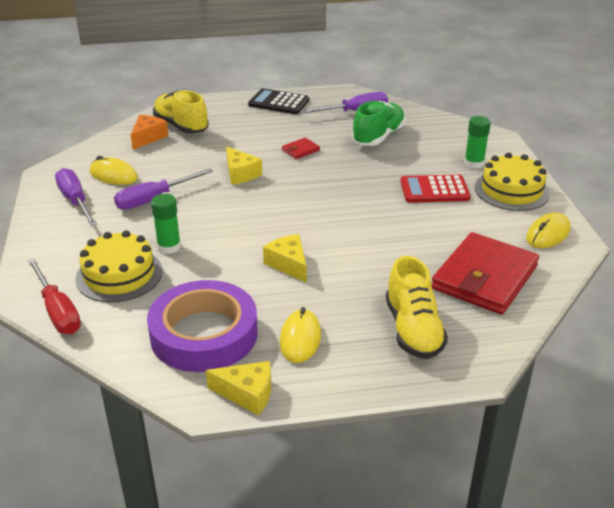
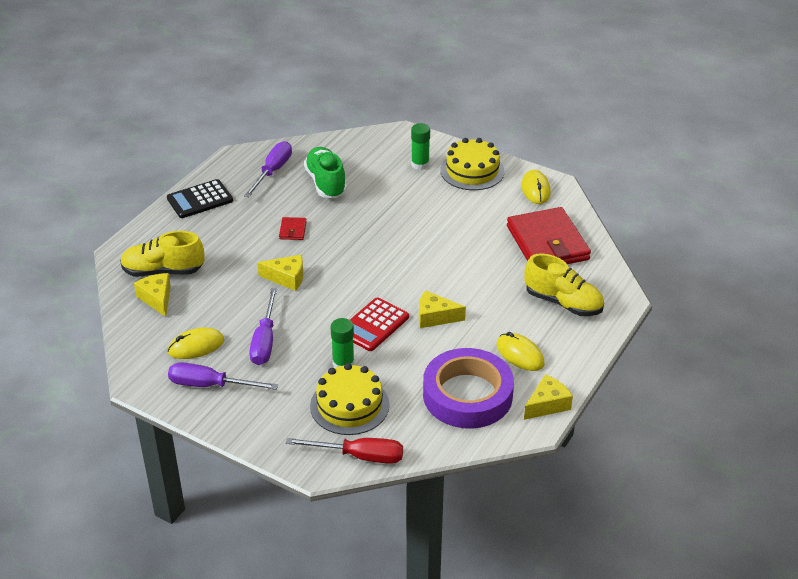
camera: 50 degrees left, 5 degrees up
(148, 137) = (157, 298): orange cheese -> yellow cheese
(434, 190) = (429, 202): red calculator -> red calculator (374, 325)

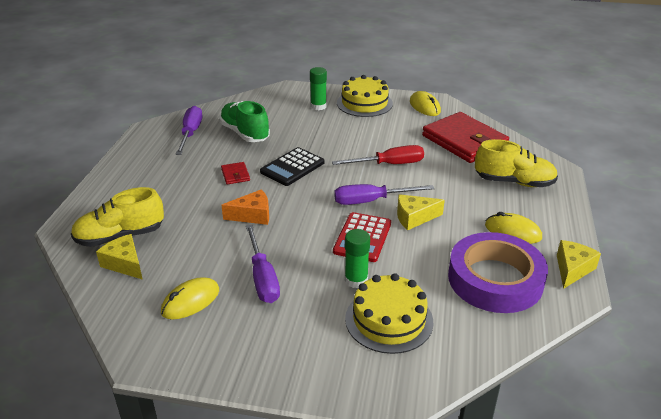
camera: 20 degrees left, 5 degrees down
(200, 199) = (130, 167): black calculator -> black calculator (292, 167)
(210, 385) = (226, 338): purple screwdriver -> purple screwdriver (371, 201)
(287, 278) = (252, 215): yellow cheese -> orange cheese
(359, 456) = (435, 371): red screwdriver -> red screwdriver (389, 164)

